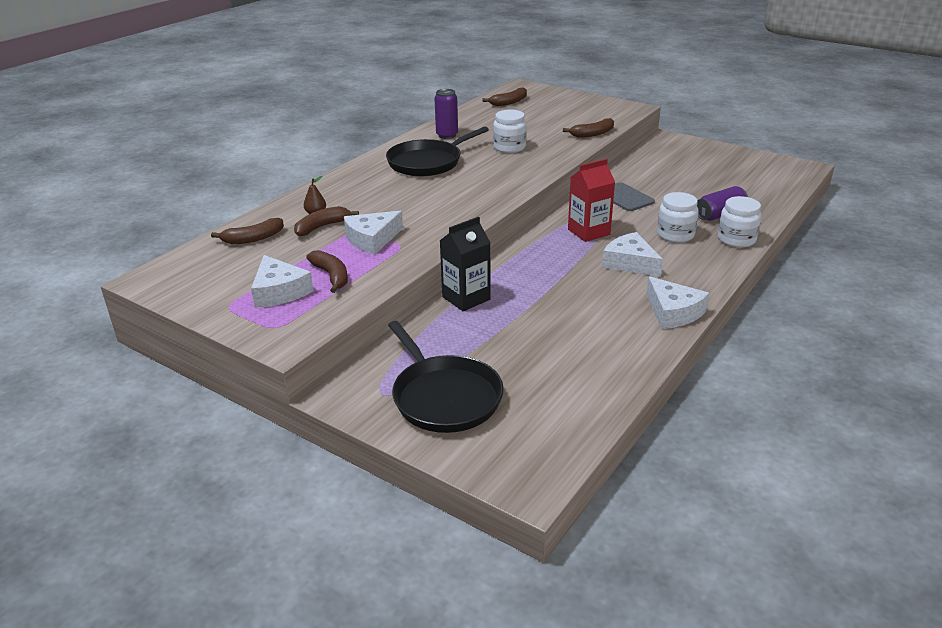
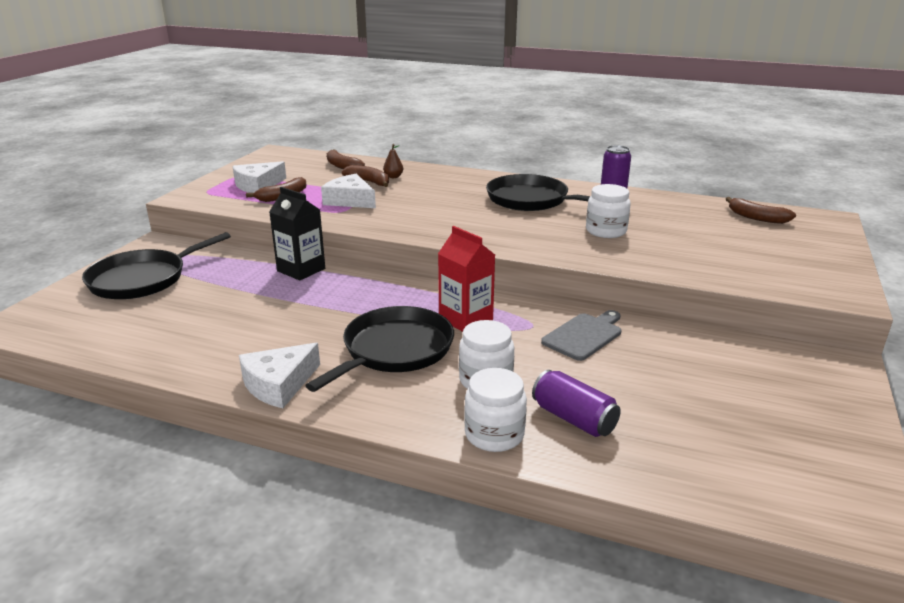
camera: 75 degrees right, 5 degrees down
(592, 134) = (701, 274): brown banana -> none
(630, 263) = (394, 350): white cheese -> black pan

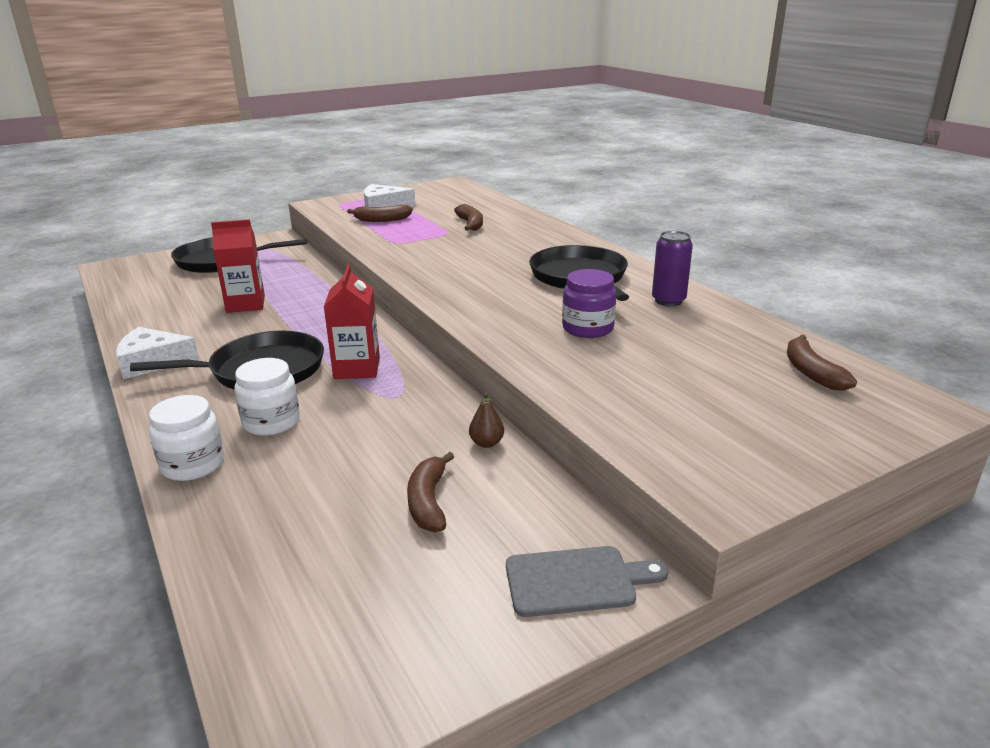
camera: 40 degrees right, 0 degrees up
(259, 307) = (245, 304): none -> red carton
(301, 270) = (323, 286): black carton -> none
(342, 166) = (478, 206): brown banana -> brown banana (428, 502)
(350, 200) = (422, 236): white cheese -> none
(393, 177) = (500, 225): brown pear -> brown pear (486, 443)
(574, 419) = (267, 485): purple can -> none
(584, 335) = (421, 423): grey cutting board -> grey cutting board (576, 581)
(606, 231) = (587, 328): white jar -> purple jar

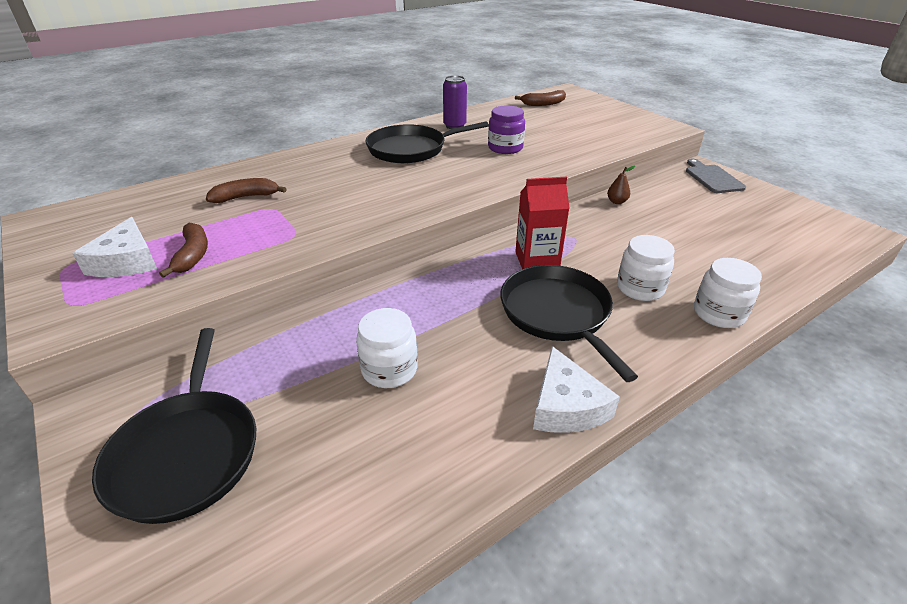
camera: 95 degrees left, 10 degrees up
(245, 304) = (389, 369): red carton -> white jar
(428, 502) = (686, 215): brown banana -> none

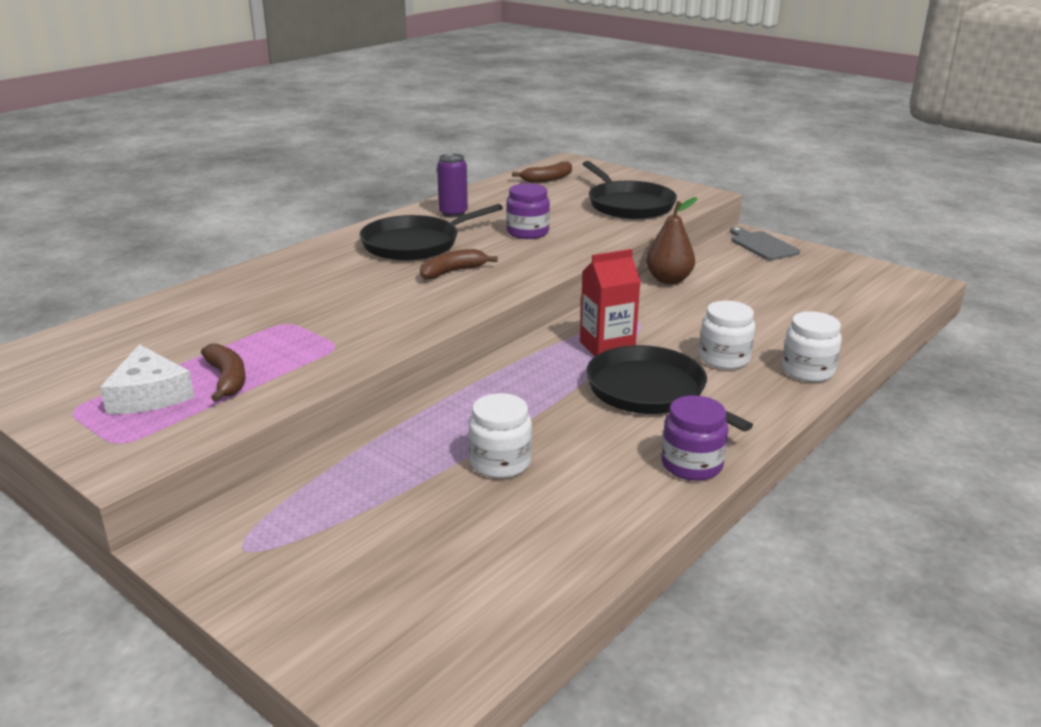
camera: 15 degrees left, 10 degrees down
(187, 452) = (328, 561): black pan -> black pan (628, 205)
(246, 197) = (244, 315): brown banana -> brown banana (452, 272)
(566, 406) = (691, 465): white cheese -> purple jar
(616, 202) = (668, 280): brown pear -> brown pear, size x1.89

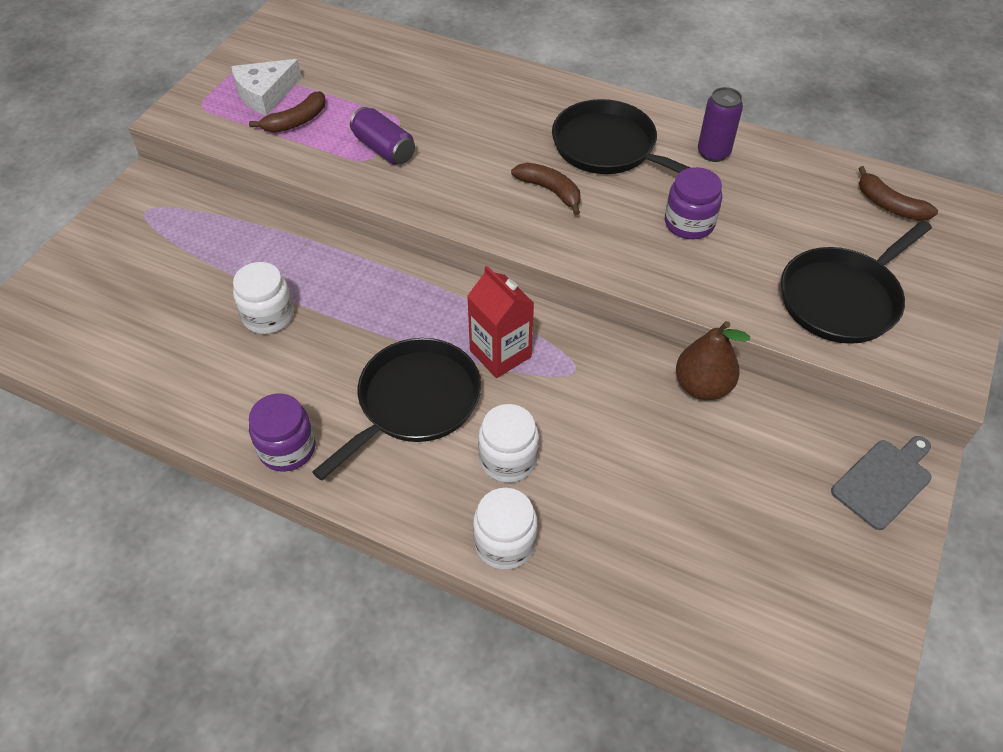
camera: 75 degrees right, 25 degrees up
(326, 335) = (384, 149): none -> purple can

